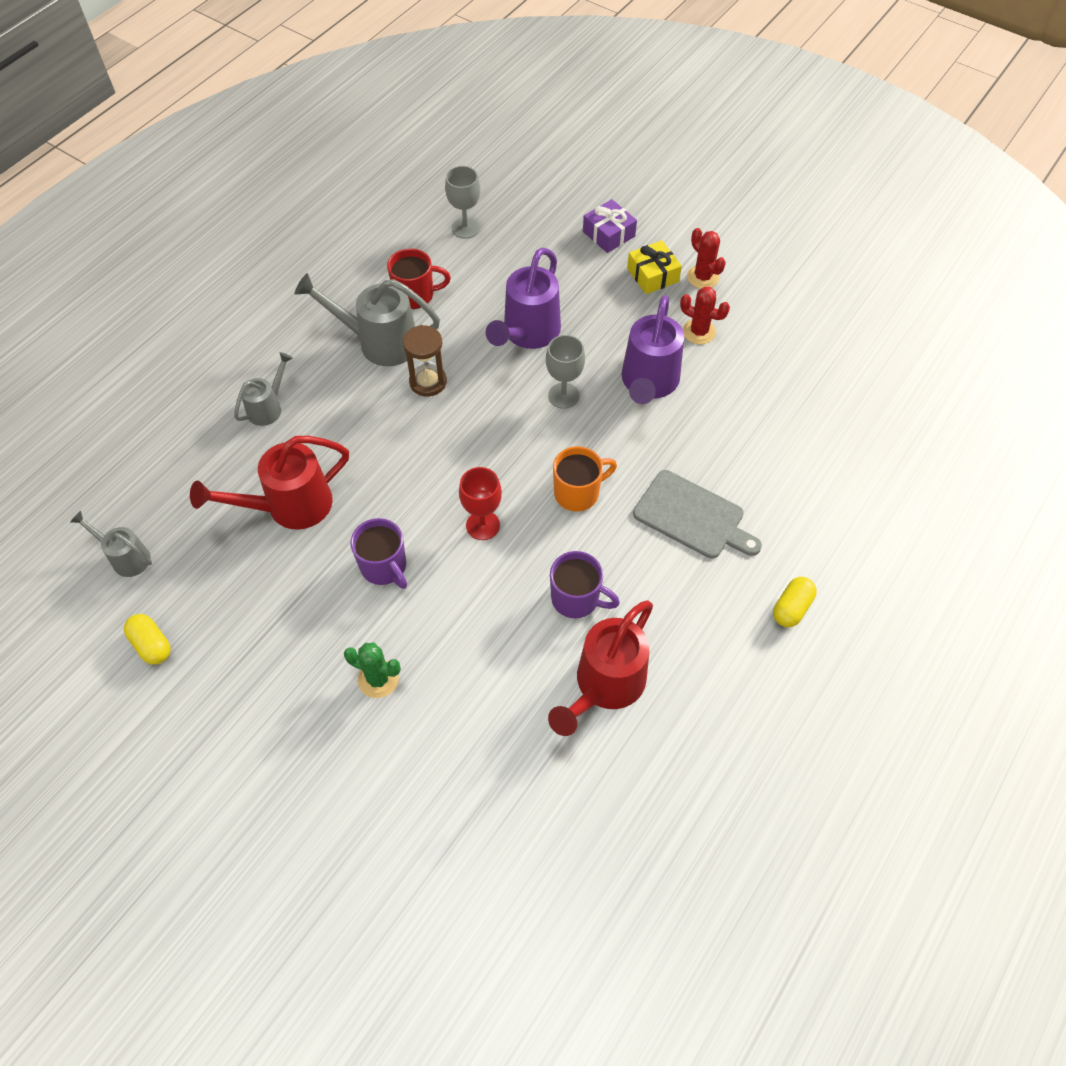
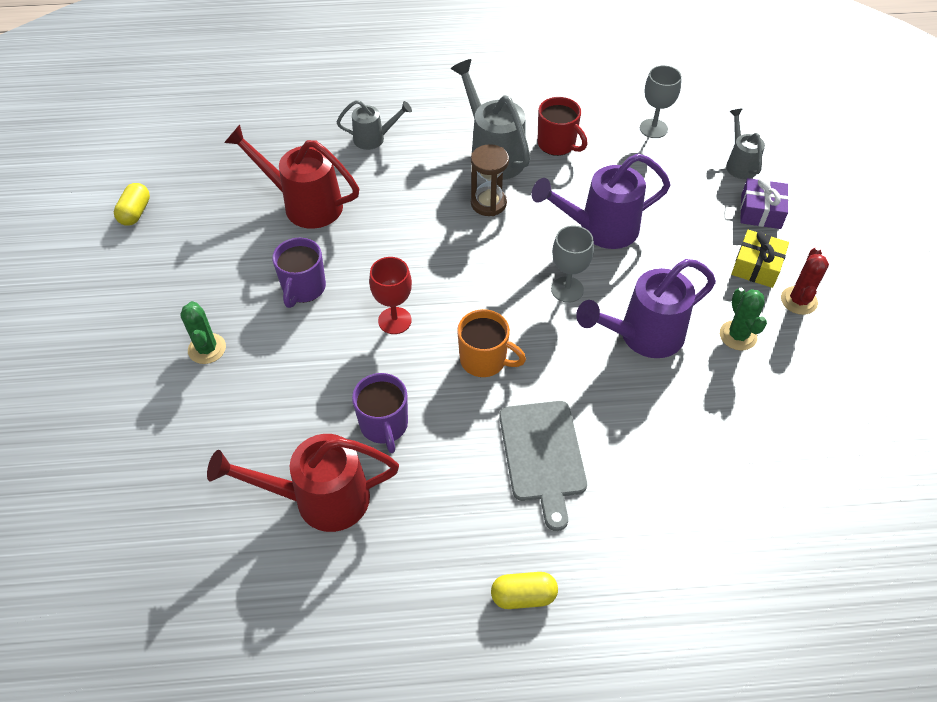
camera: 50 degrees right, 5 degrees down
(126, 557) = (190, 155): grey watering can -> grey watering can (739, 164)
(699, 332) = (738, 335): red cactus -> green cactus

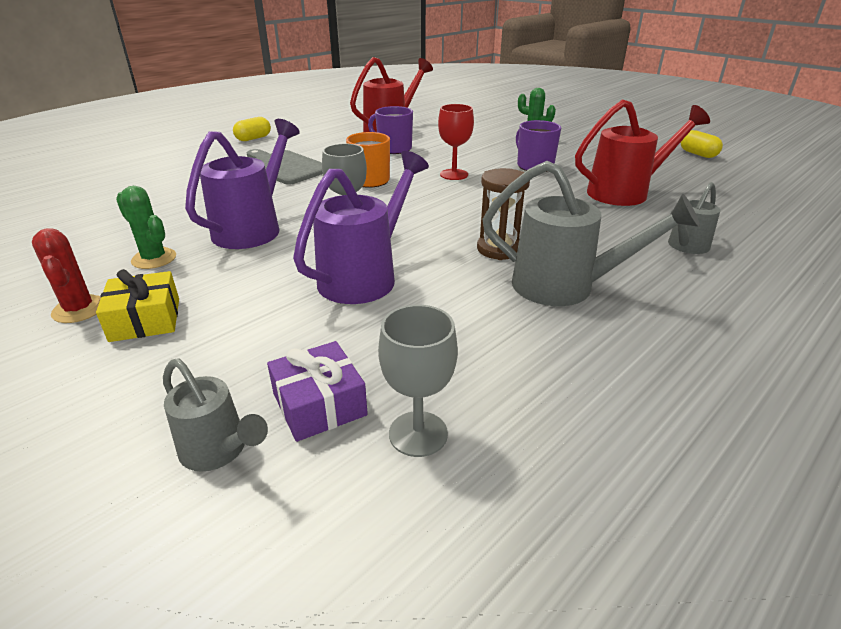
camera: 140 degrees right, 20 degrees down
(557, 144) = (518, 333): red mug -> none
(760, 211) = (154, 387): purple gift -> purple gift (319, 404)

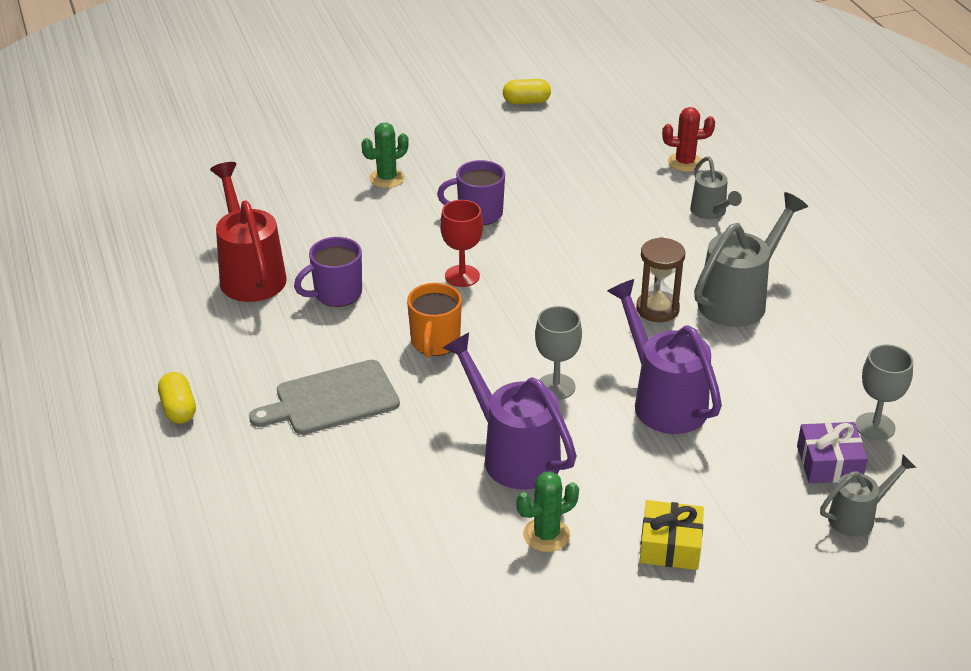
camera: 65 degrees left, 5 degrees up
(79, 309) = (629, 590): red cactus -> red cactus (685, 162)
(625, 192) = (588, 190): red watering can -> none

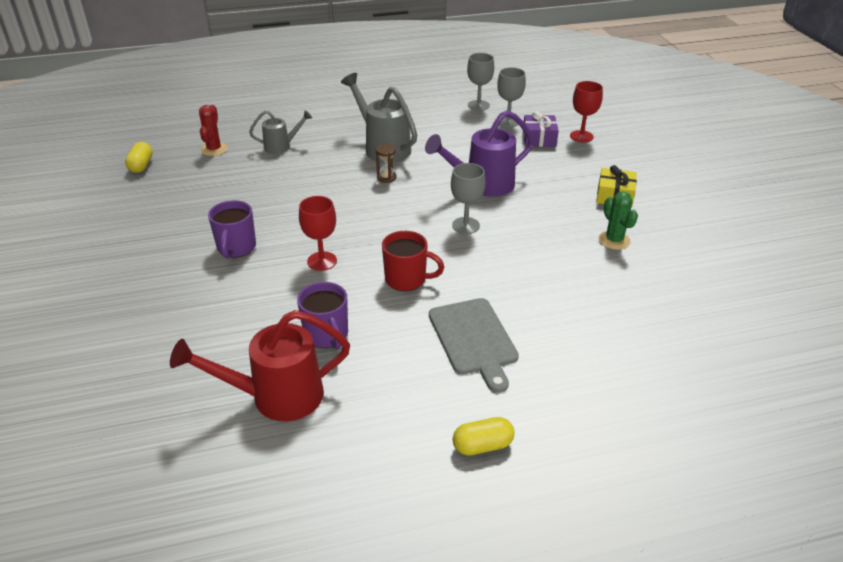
camera: 85 degrees left, 0 degrees up
(387, 178) = (152, 299): green cactus -> none
(435, 342) = (406, 279): orange mug -> red mug
(513, 454) = (537, 249): purple watering can -> none
(526, 102) = (75, 212): yellow capsule -> yellow capsule (141, 166)
(657, 309) = (386, 177): brown hourglass -> brown hourglass, size x0.64
(857, 517) = (581, 136): grey watering can -> red goblet
(919, 391) = (478, 105): none -> grey goblet

